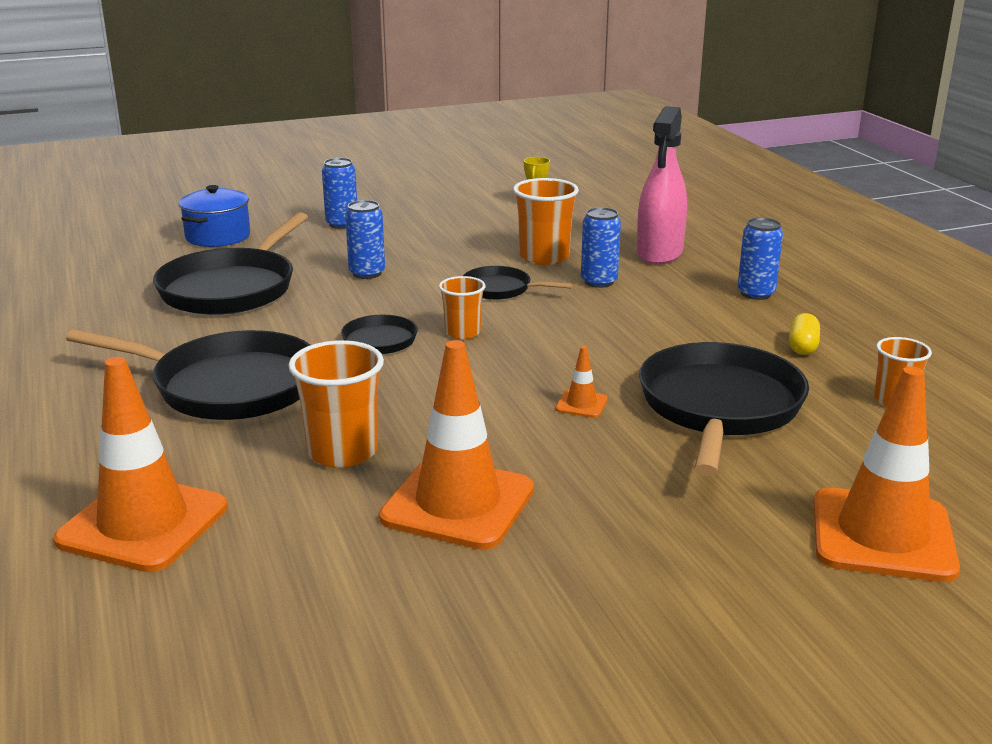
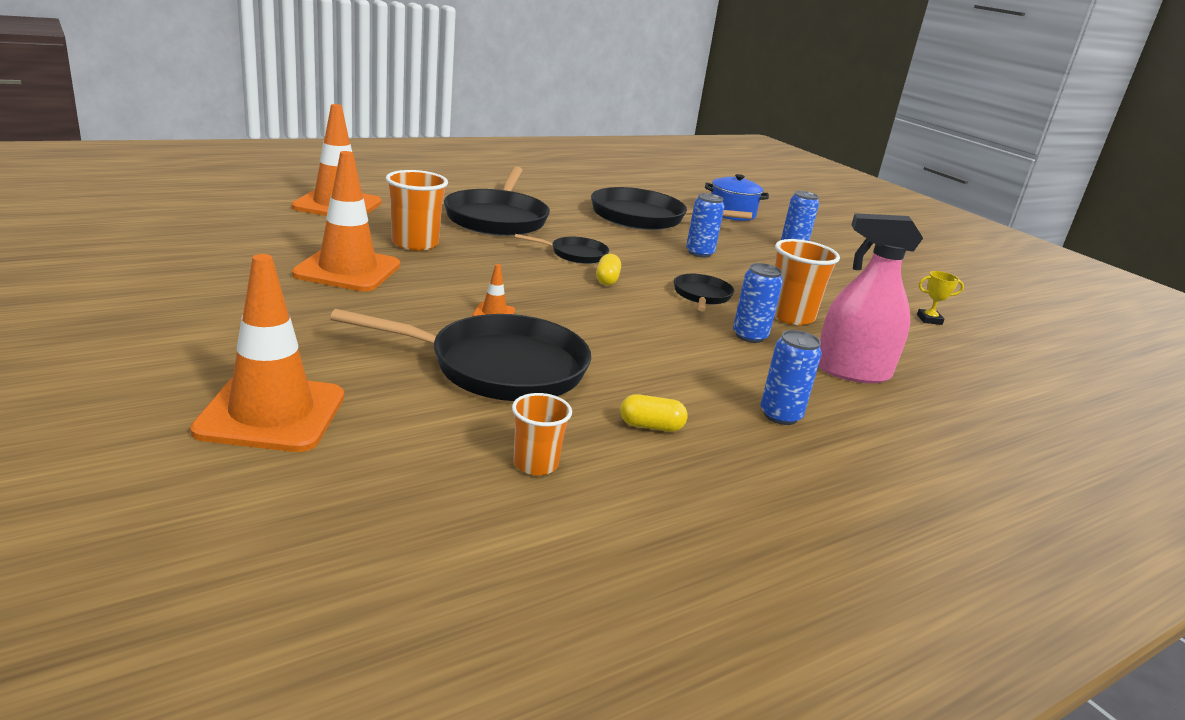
camera: 75 degrees right, 0 degrees up
(462, 332) = (607, 280): orange cup -> yellow capsule

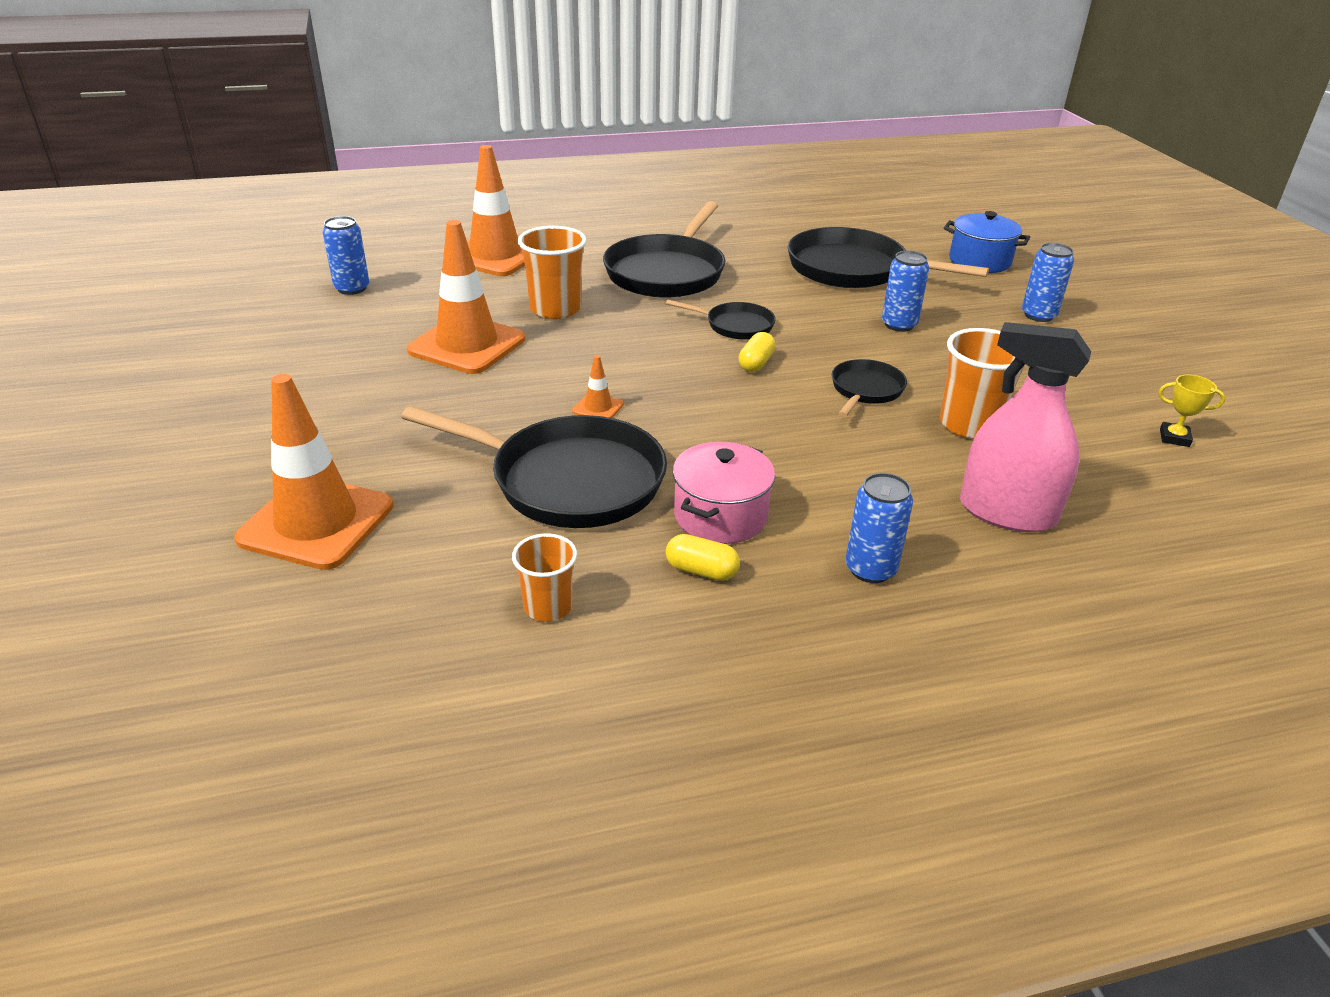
camera: 20 degrees right, 10 degrees up
(642, 386) = (720, 516): none -> pink pot
(749, 336) = (896, 452): blue can -> blue can (352, 288)

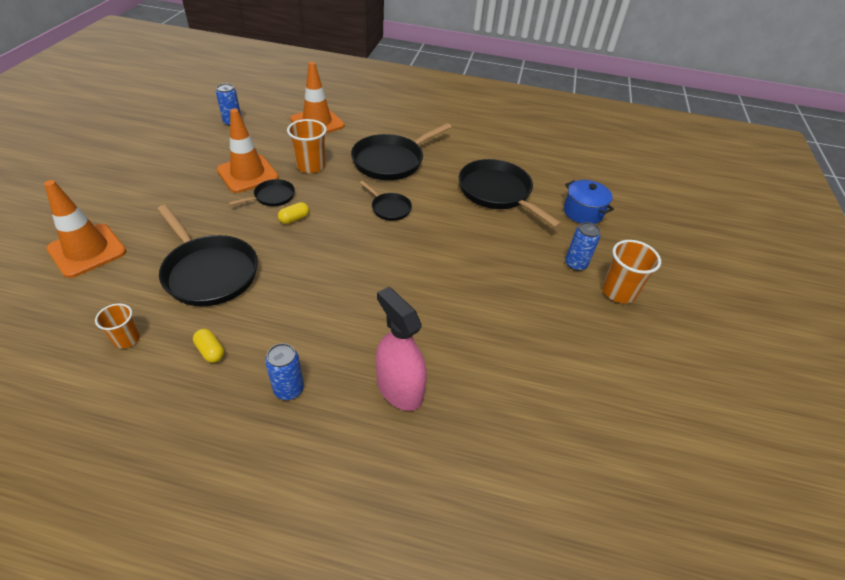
camera: 25 degrees right, 10 degrees up
(598, 408) = (267, 234): orange traffic cone -> none
(720, 516) = (253, 323): pink pot -> none
(756, 363) = (373, 237): yellow capsule -> yellow capsule (294, 219)
(865, 390) = (412, 277): black pan -> black pan (272, 197)
(899, 325) = (481, 240): blue can -> none
(969, 425) = (444, 323): orange cup -> orange cup (618, 292)
(1174, 438) = (560, 384): yellow trophy -> none

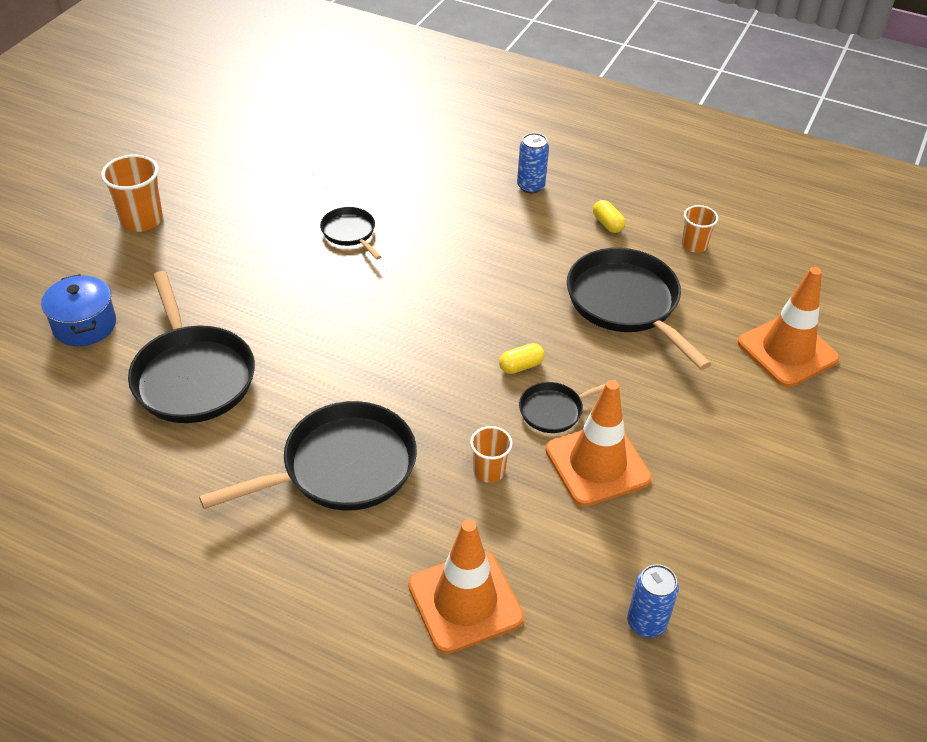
camera: 165 degrees left, 0 degrees up
(310, 166) = (489, 471): orange cup -> orange cup, size x0.62
(389, 208) = (377, 367): black pan -> black pan (350, 233)
(399, 389) = (429, 173): pink spray bottle -> none
(575, 264) = (164, 256): blue can -> none

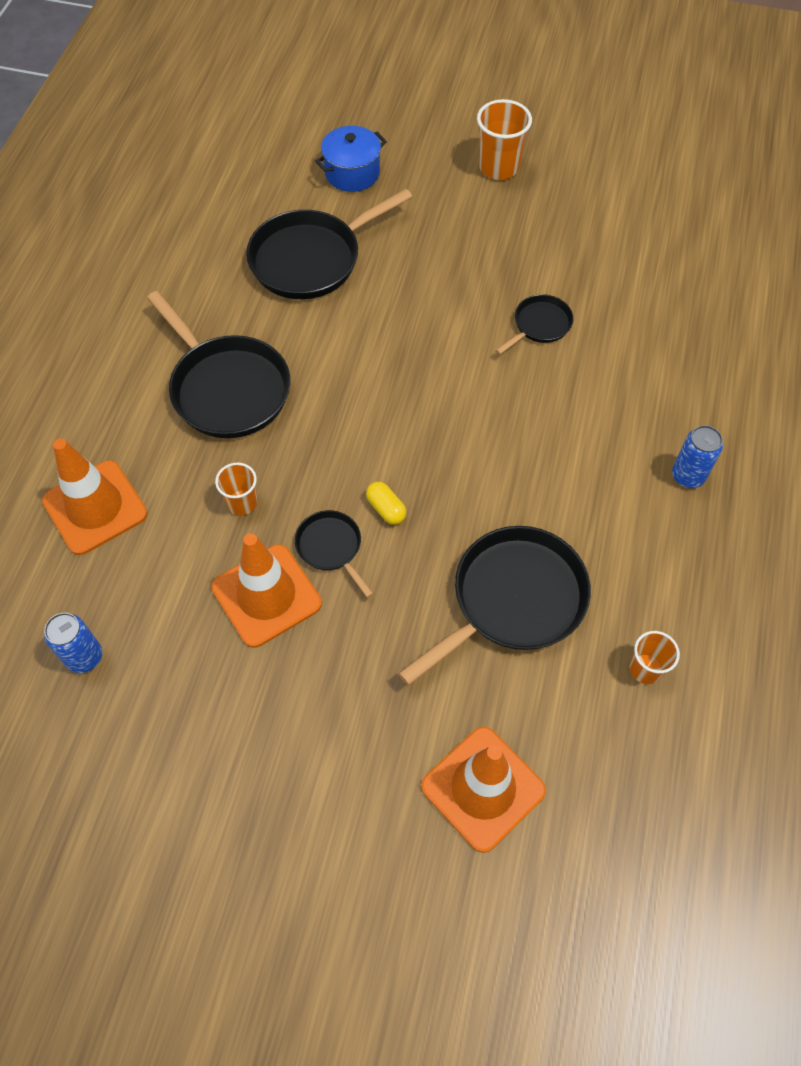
camera: 80 degrees right, 15 degrees up
(607, 224) = (649, 566): yellow capsule -> none

